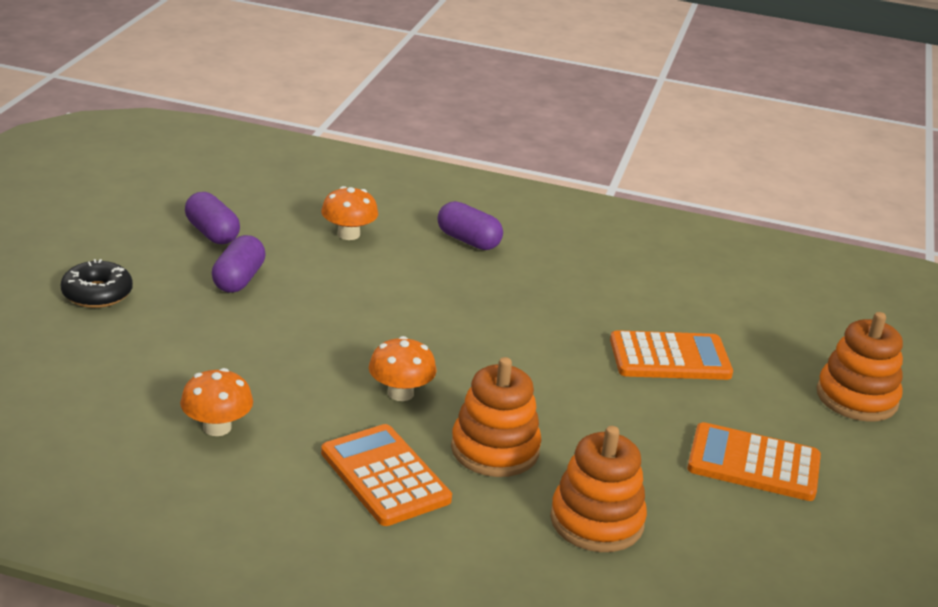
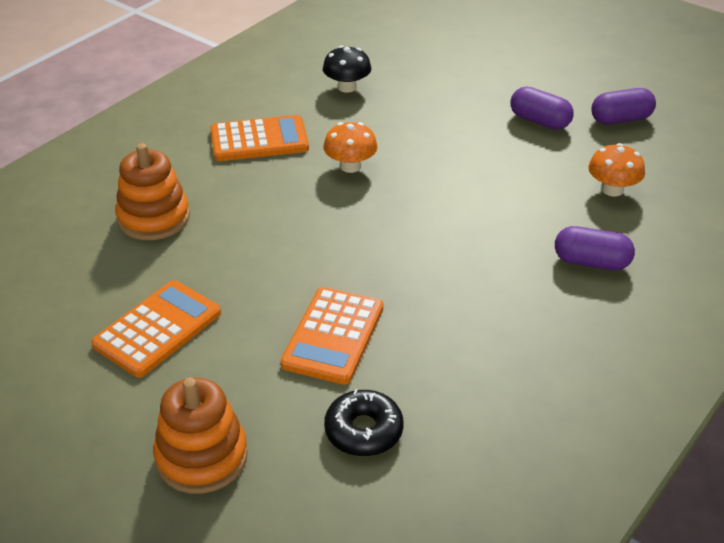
camera: 115 degrees right, 10 degrees up
(97, 294) = (531, 62): black donut -> black donut (363, 431)
(217, 427) = (347, 87): orange mushroom -> black mushroom
(468, 241) = (591, 262): purple capsule -> purple capsule turned 45 degrees clockwise
(495, 449) = (259, 193): orange stacking toy -> none

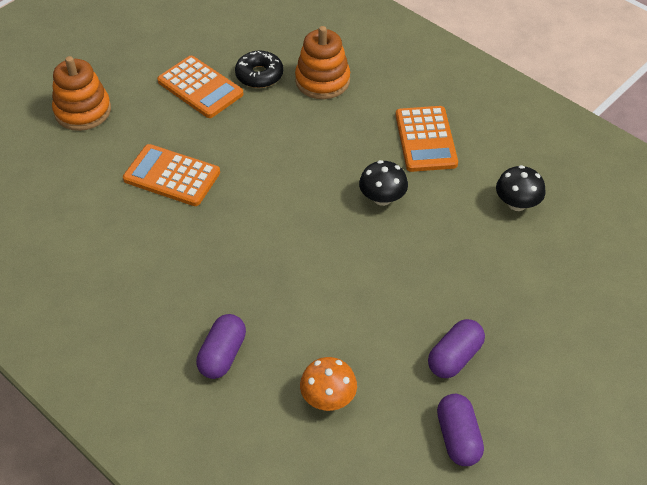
camera: 95 degrees right, 10 degrees up
(350, 166) = (382, 198): orange mushroom -> black mushroom
(363, 431) = (79, 187): black donut -> black donut (259, 75)

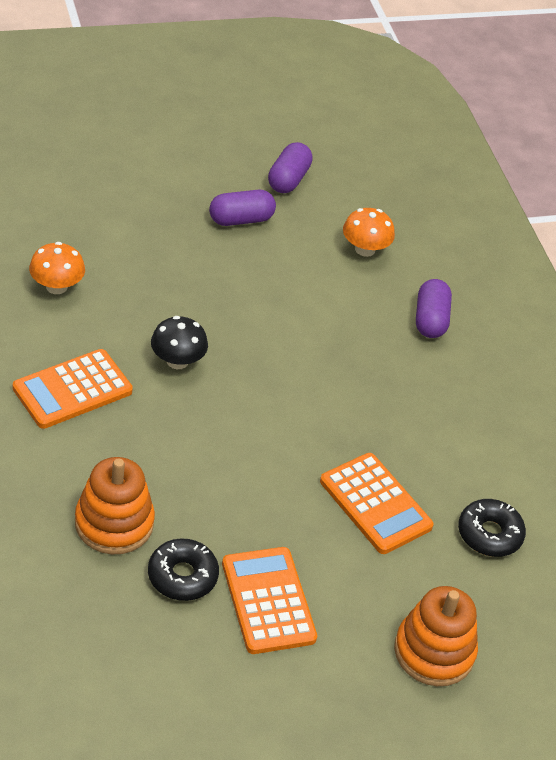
camera: 155 degrees left, 5 degrees down
(80, 198) = (489, 534): none -> black donut
(222, 355) = (430, 320): purple capsule -> purple capsule turned 45 degrees counterclockwise
(426, 139) = (72, 390): orange calculator -> orange calculator turned 150 degrees counterclockwise
(517, 203) = (56, 286): black mushroom -> orange mushroom

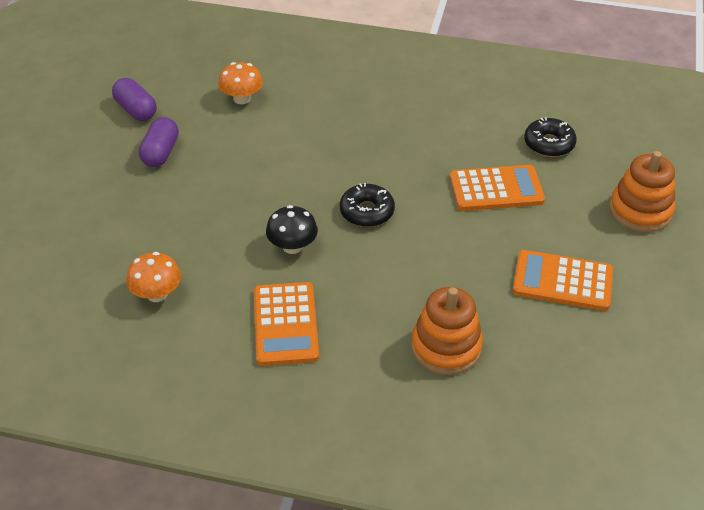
camera: 55 degrees left, 0 degrees up
(182, 576) = (518, 323): black donut -> black donut (367, 212)
(430, 320) = (335, 94): purple capsule -> none

